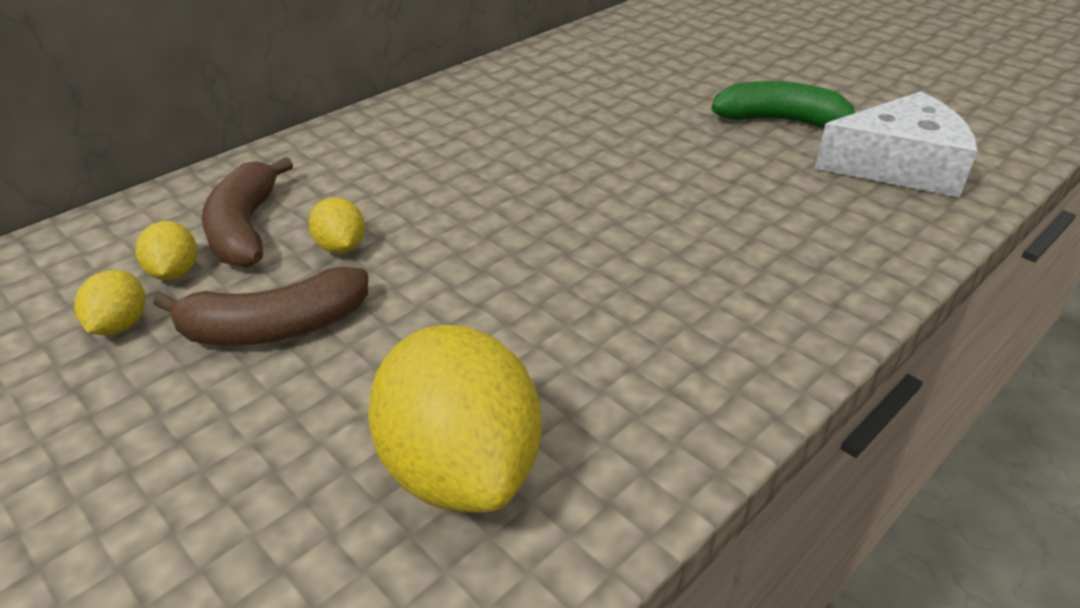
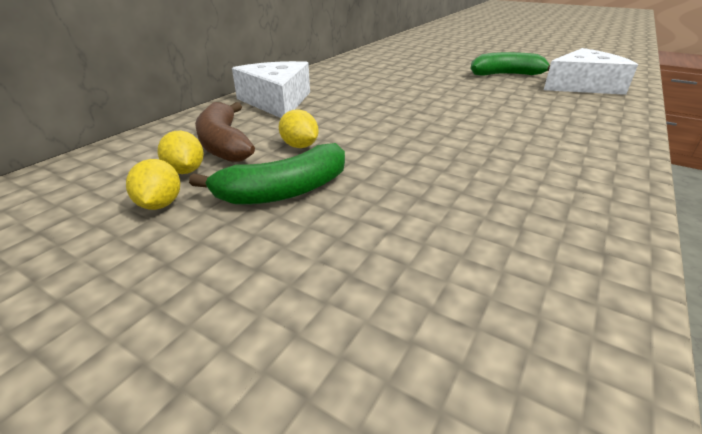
camera: 15 degrees left, 5 degrees down
(274, 327) = (284, 191): brown banana -> green banana
(364, 147) = (277, 101): none -> white cheese
(461, 467) = (489, 249): yellow lemon -> none

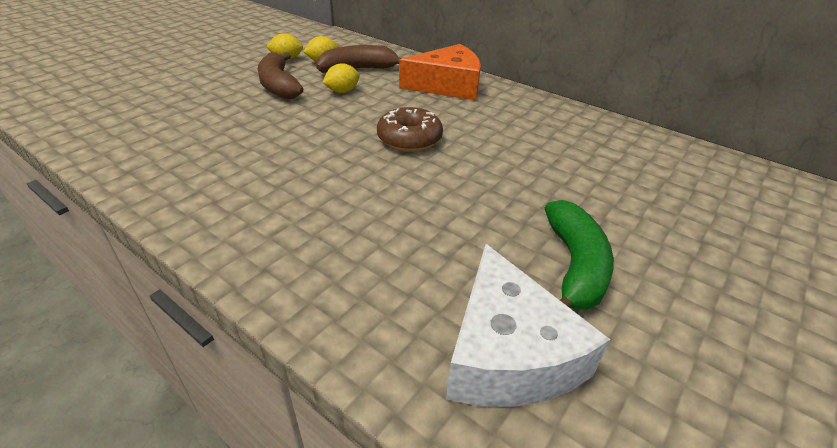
camera: 95 degrees right, 5 degrees up
(277, 101) = (447, 86): white cheese -> orange cheese
(284, 191) = (279, 85): green banana -> brown banana
(399, 110) = (409, 139): none -> brown donut

